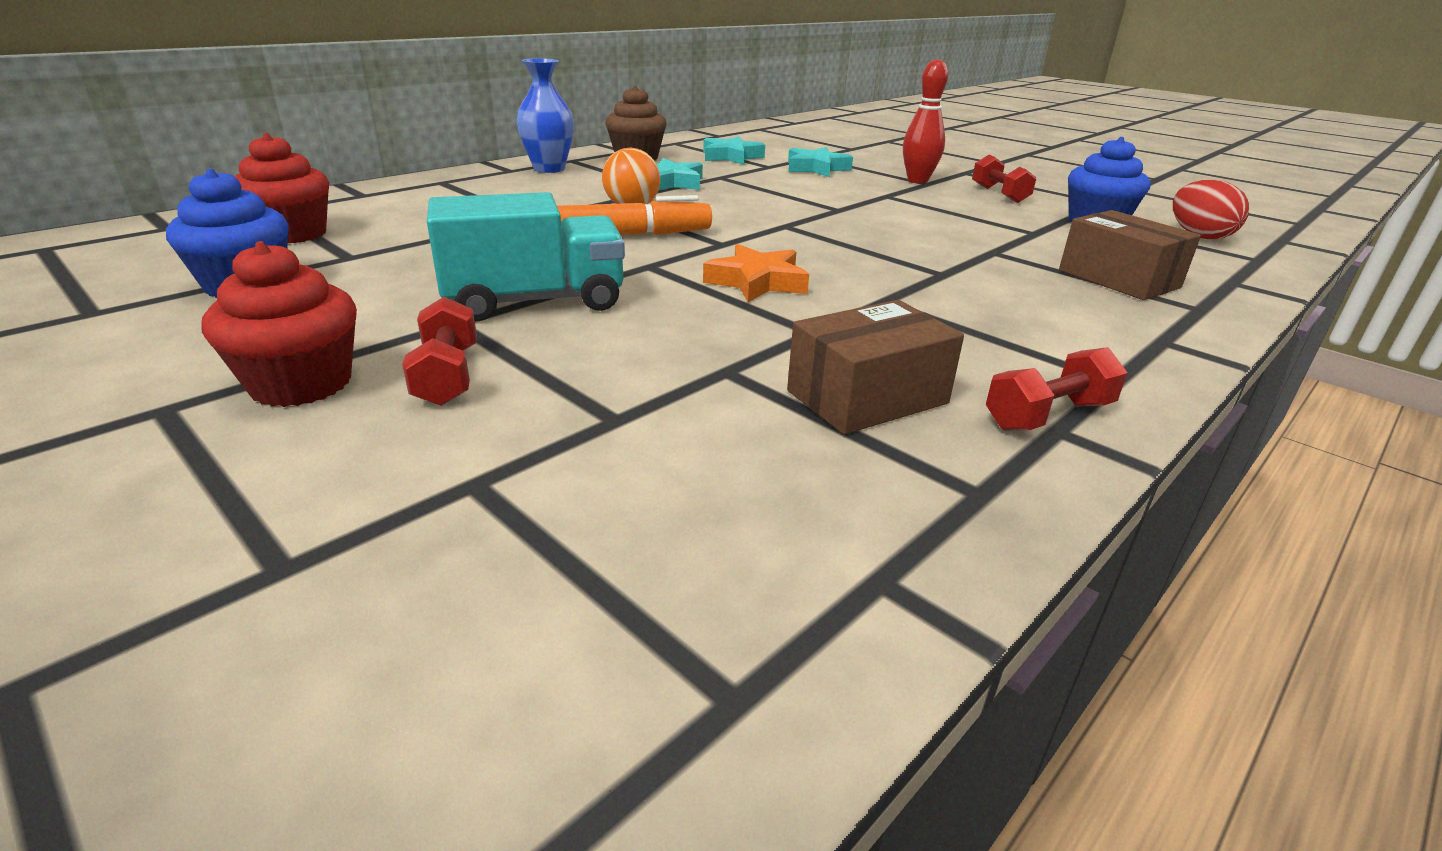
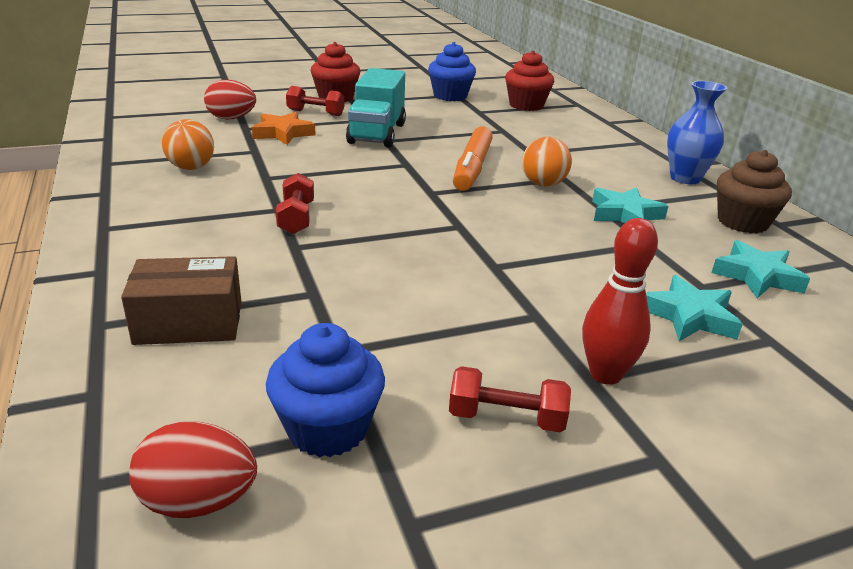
camera: 115 degrees right, 0 degrees up
(564, 459) = (231, 118): none -> red egg
(757, 282) = (349, 183): orange star -> orange star (283, 133)
(867, 397) = (191, 167): brown box -> orange ball
(1048, 415) = (114, 195): red dumbbell -> red dumbbell (296, 218)

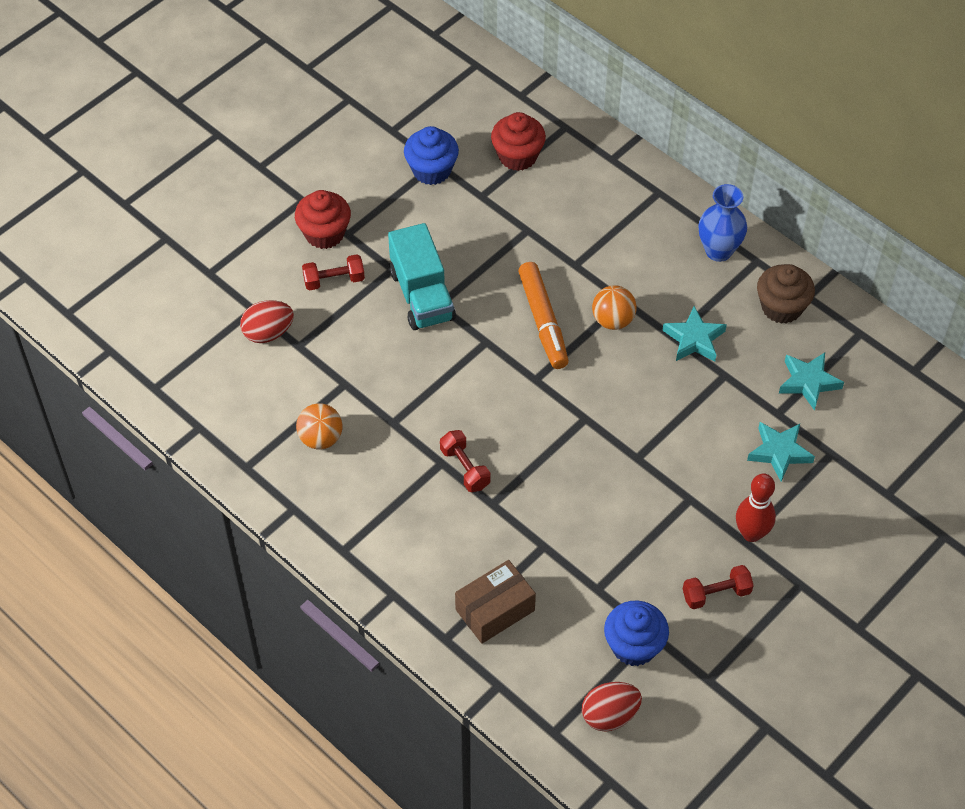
camera: 25 degrees left, 25 degrees up
(283, 133) = (340, 338): orange star -> none

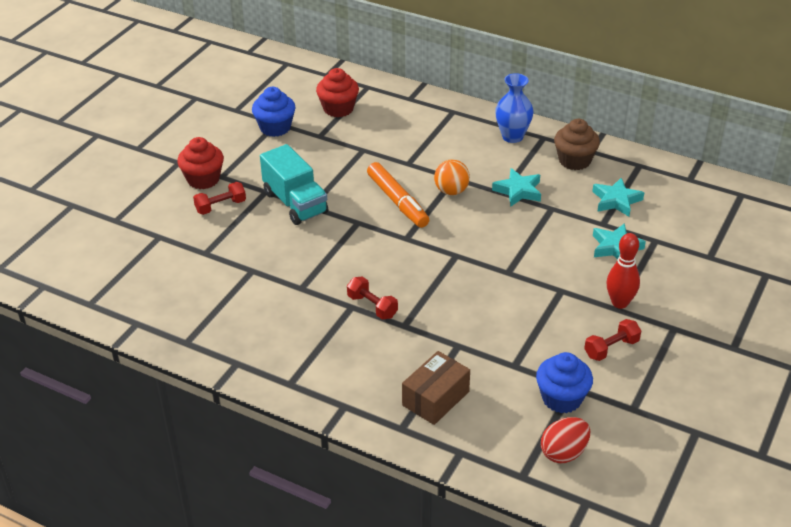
camera: 15 degrees left, 15 degrees down
(268, 333) = (177, 249): red egg -> none
(321, 438) = (244, 310): orange ball -> none

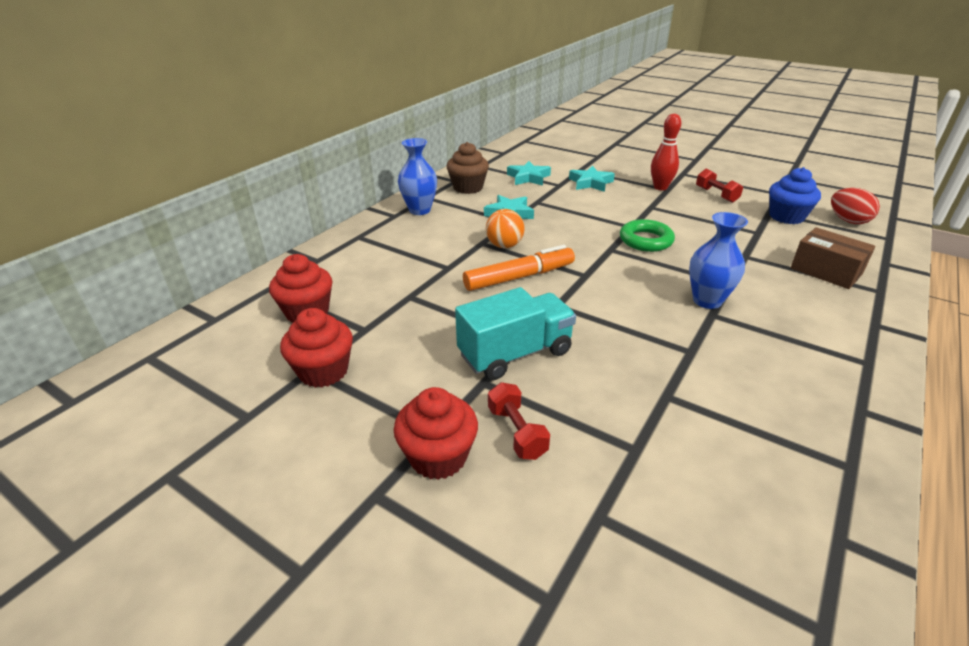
camera: 85 degrees left, 5 degrees down
(275, 128) = (323, 371): blue cupcake -> red cupcake
(372, 306) = (707, 301): red dumbbell -> blue vase
(478, 279) = (646, 240): none -> green ring

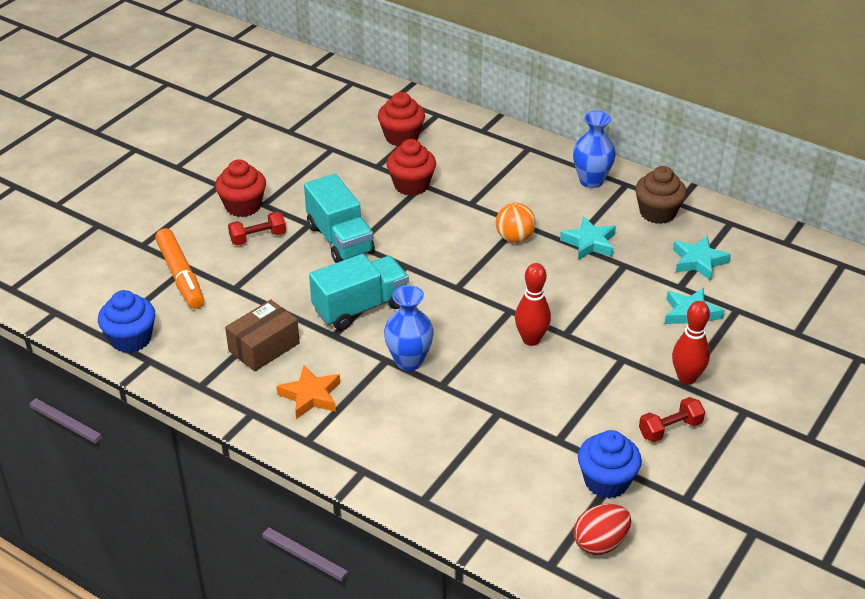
camera: 90 degrees right, 5 degrees up
(323, 371) = (329, 154): red cupcake -> red cupcake (411, 185)
(519, 277) = (453, 245): orange marker -> orange marker (181, 276)
(637, 333) = (360, 307): none -> turquoise truck
(646, 240) = (531, 339): green ring -> red bowling pin
(799, 363) = (311, 396): none -> orange star
(808, 576) = (131, 339): none -> blue cupcake
(826, 271) = (465, 470): brown box -> brown box (264, 347)

